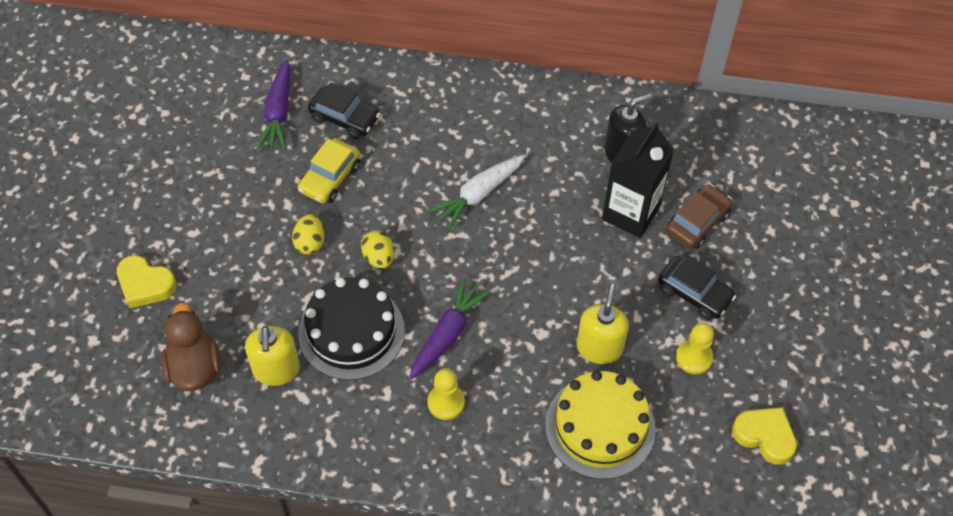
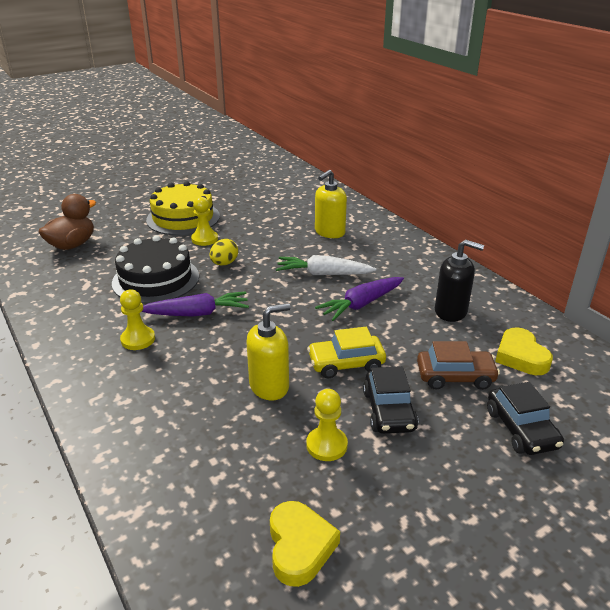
camera: 50 degrees right, 25 degrees down
(145, 285) = (114, 210): yellow heart -> yellow heart (520, 356)
(276, 370) = (97, 268): yellow soap dispenser -> yellow soap dispenser (329, 232)
(278, 113) = (278, 195): purple carrot -> purple carrot (361, 304)
(310, 243) = (204, 239): yellow egg -> yellow pawn
(330, 178) = (259, 225): yellow car -> yellow car (346, 363)
(344, 118) = (306, 212): black car -> black car (521, 429)
(600, 427) = (194, 425): yellow cake -> yellow cake (183, 218)
(630, 213) = (409, 340): black carton -> none

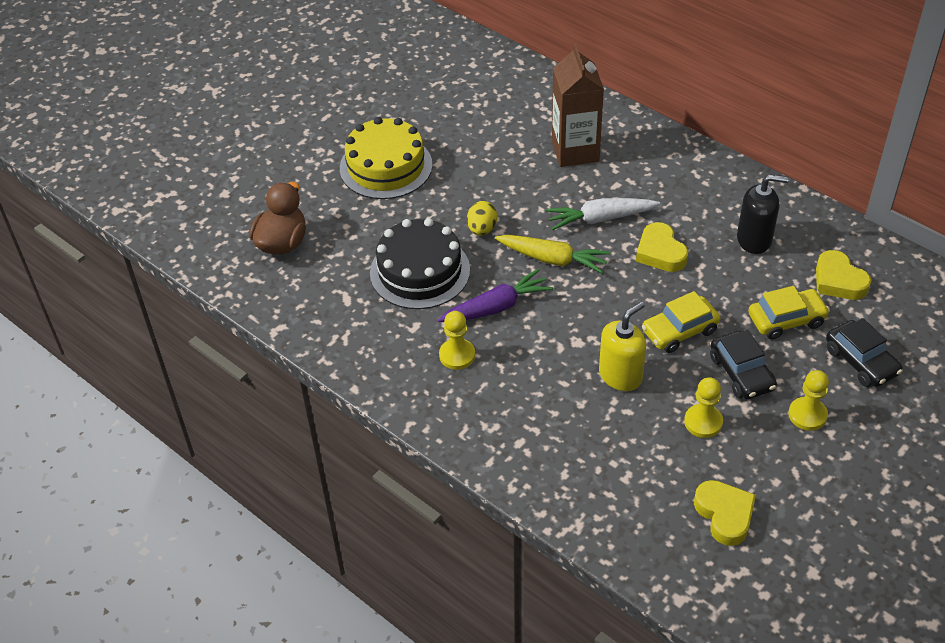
camera: 15 degrees left, 15 degrees up
(204, 239) = (435, 196): yellow pawn -> yellow pawn (807, 415)
(266, 292) = (553, 259): none -> yellow carrot
(329, 232) = (575, 151): yellow soap dispenser -> brown carton
(361, 304) = (660, 252): purple carrot -> yellow heart
(455, 377) = (786, 320): brown car -> yellow car

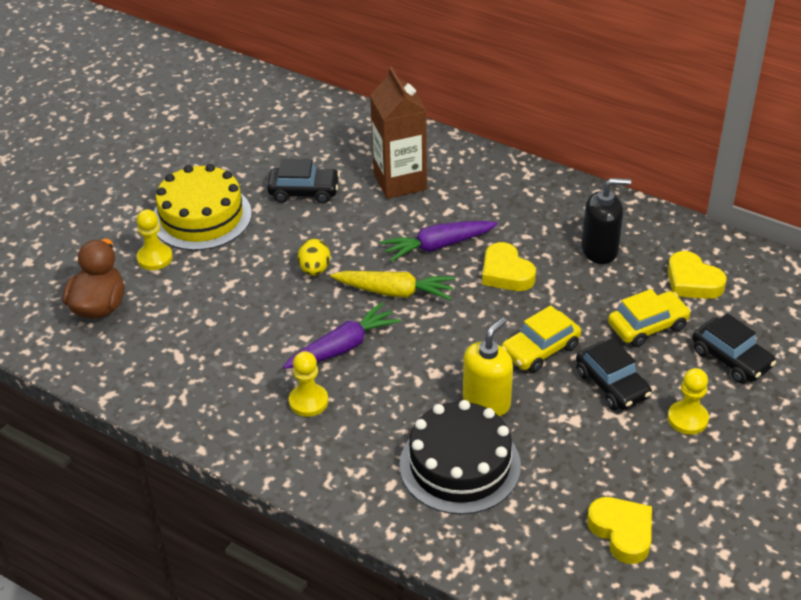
camera: 10 degrees left, 5 degrees down
(420, 271) = (254, 319): black cake -> black cake (460, 465)
(484, 152) = (304, 192): none -> black car
(600, 219) = (437, 246): white carrot -> purple carrot
(703, 422) = (581, 439): yellow pawn -> yellow pawn (155, 258)

